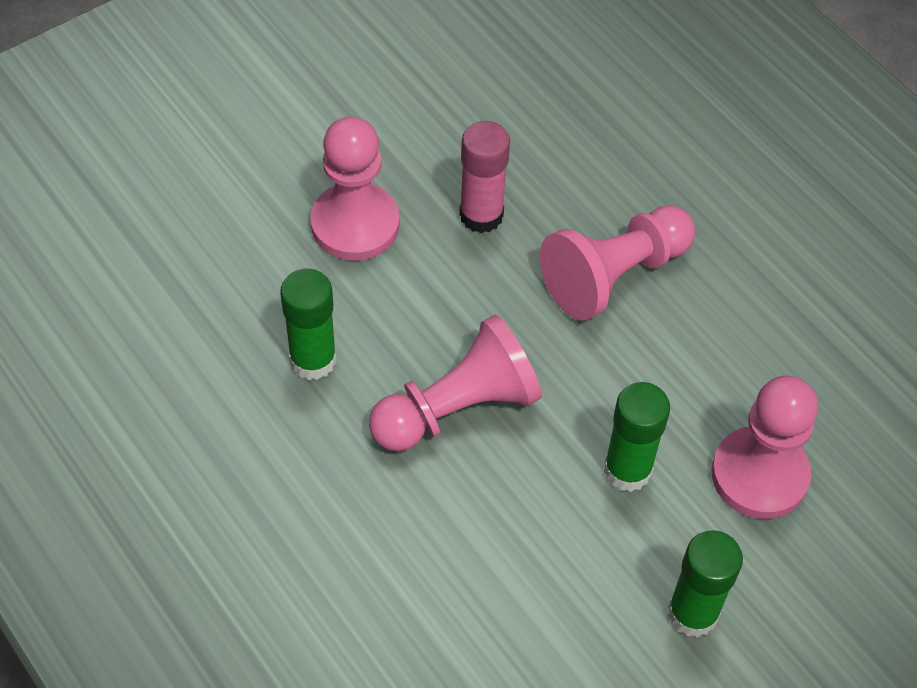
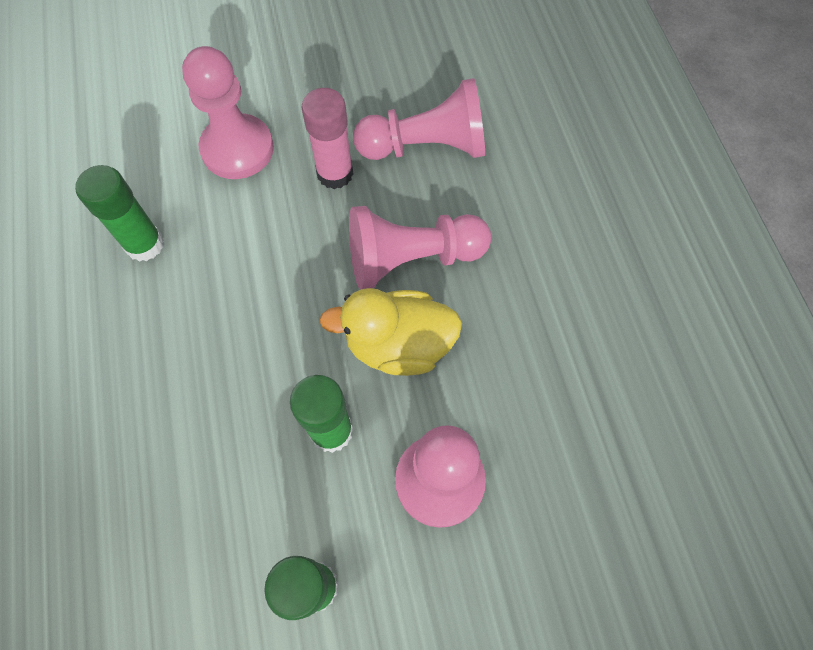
camera: 25 degrees right, 10 degrees up
(457, 408) = (228, 324): pink pawn -> pink pawn (426, 146)
(648, 365) = (398, 345): none -> yellow duck

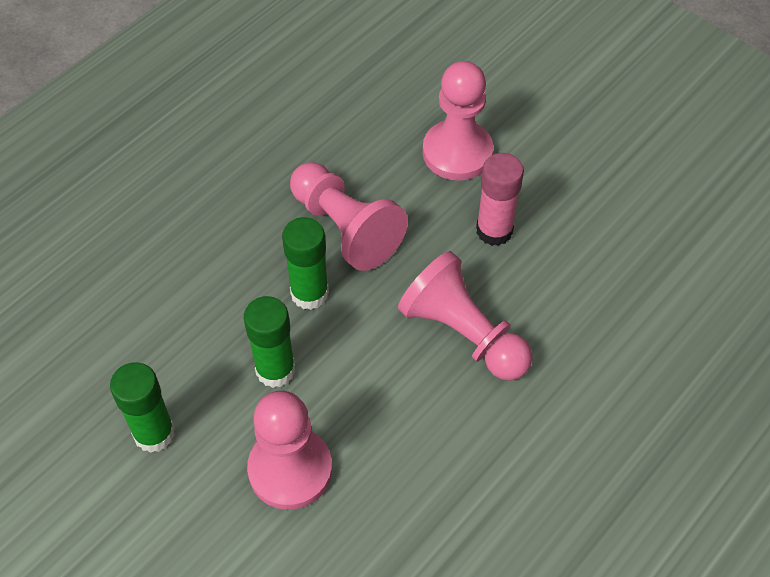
camera: 55 degrees right, 10 degrees down
(145, 244) = (327, 152): green glue stick -> green glue stick (309, 293)
(398, 345) = (380, 371): yellow duck -> none
(426, 146) = (580, 278): pink pawn -> pink pawn (345, 228)

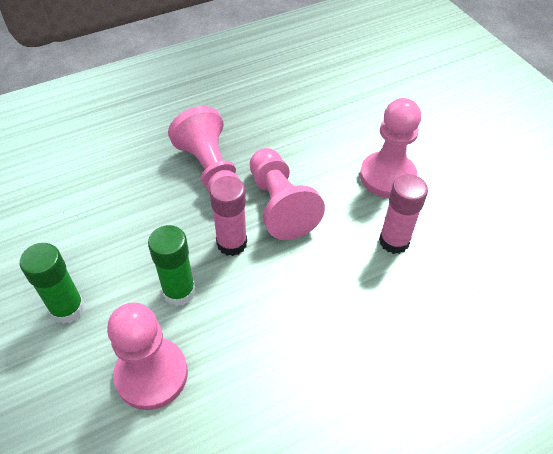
camera: 20 degrees right, 5 degrees down
(309, 293) = (231, 243): green glue stick -> pink glue stick
(463, 334) = (337, 313): pink pawn -> pink pawn (210, 171)

